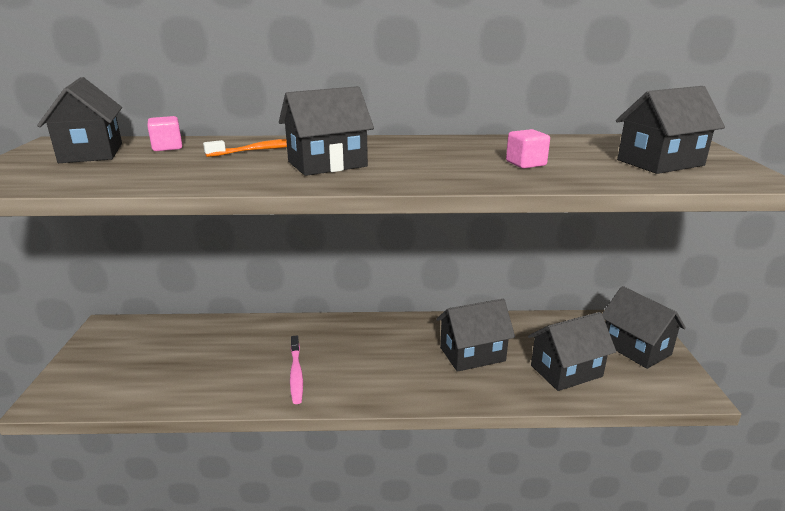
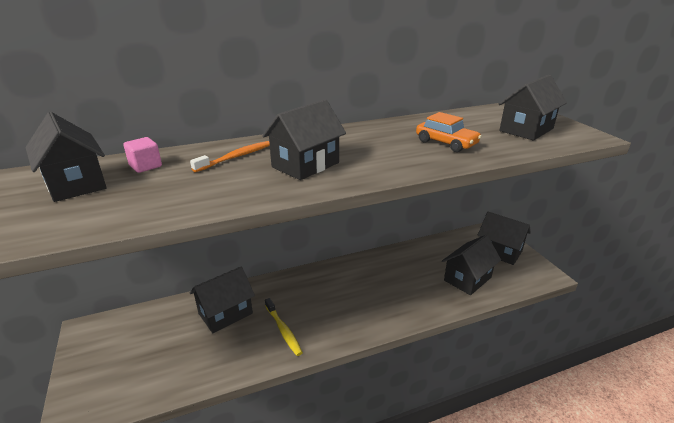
camera: 20 degrees left, 5 degrees up
(296, 374) = (283, 330): pink toothbrush -> yellow toothbrush
(472, 354) = (401, 281): black house -> black house (225, 313)
(525, 163) = (446, 143): pink cube -> orange car

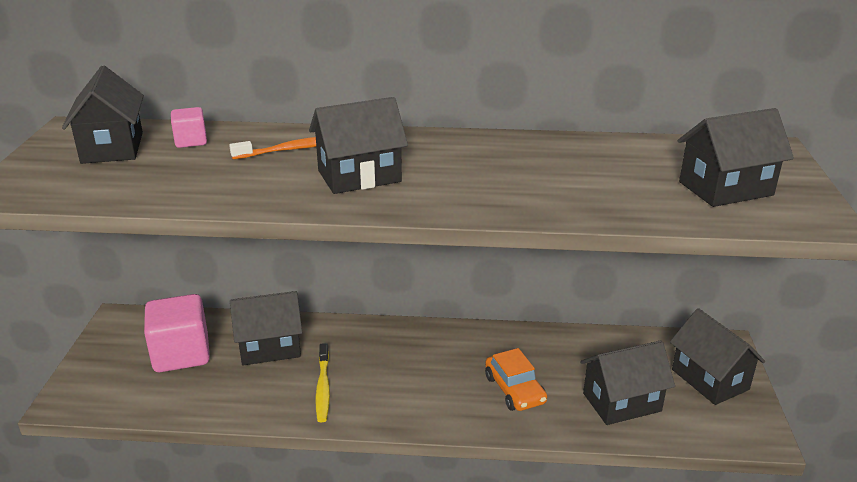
camera: 25 degrees right, 0 degrees up
(157, 340) = (181, 354): none -> pink cube
(446, 143) = (574, 184): orange car -> orange car (514, 389)

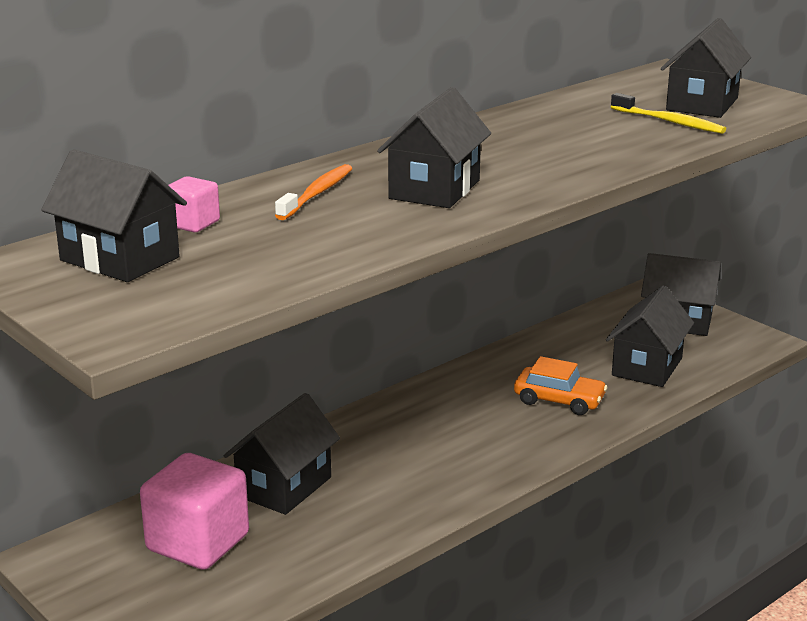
camera: 45 degrees left, 5 degrees down
(323, 388) = (401, 487): yellow toothbrush -> yellow toothbrush (669, 122)

